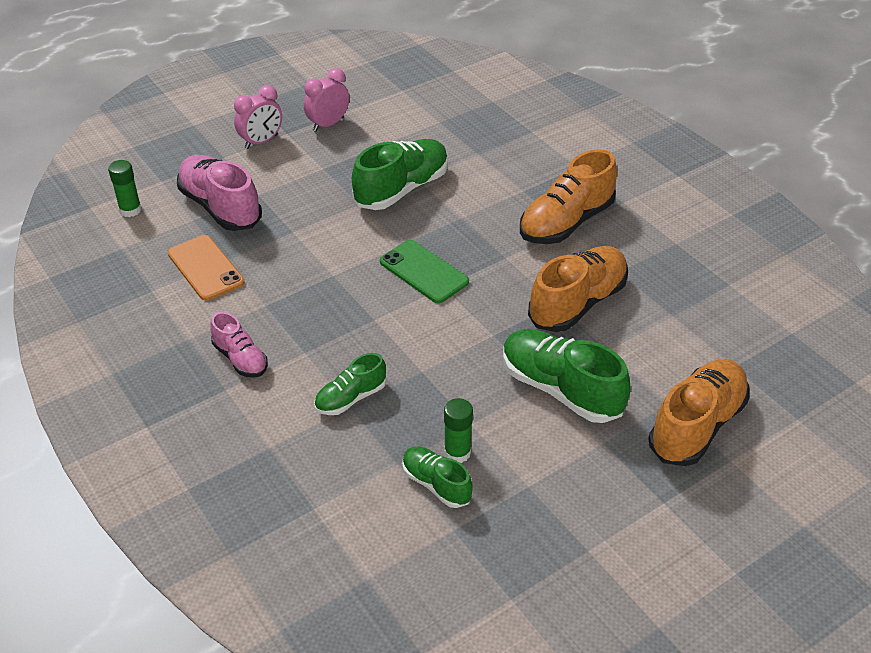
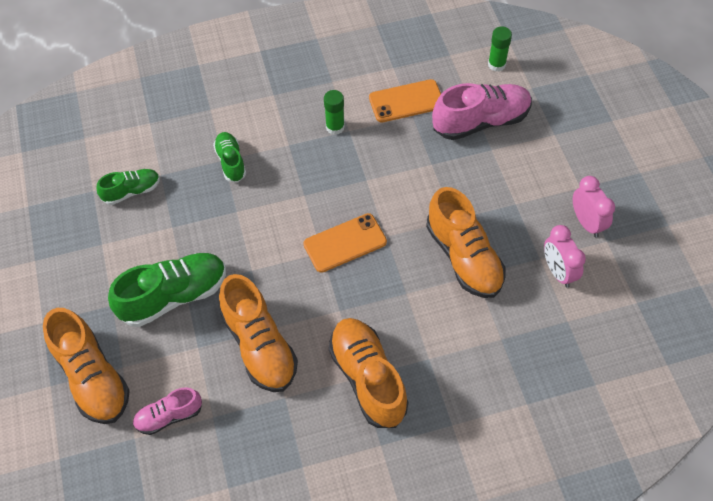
camera: 110 degrees right, 15 degrees up
(240, 359) = (298, 107): pink shoe -> pink shoe (169, 416)
(261, 142) = (571, 165): pink clock -> pink clock (558, 272)
(402, 189) = (464, 257): green shoe -> orange shoe
(423, 272) = (345, 243): green phone -> orange phone
(457, 452) = (151, 211): green glue stick -> green glue stick (335, 127)

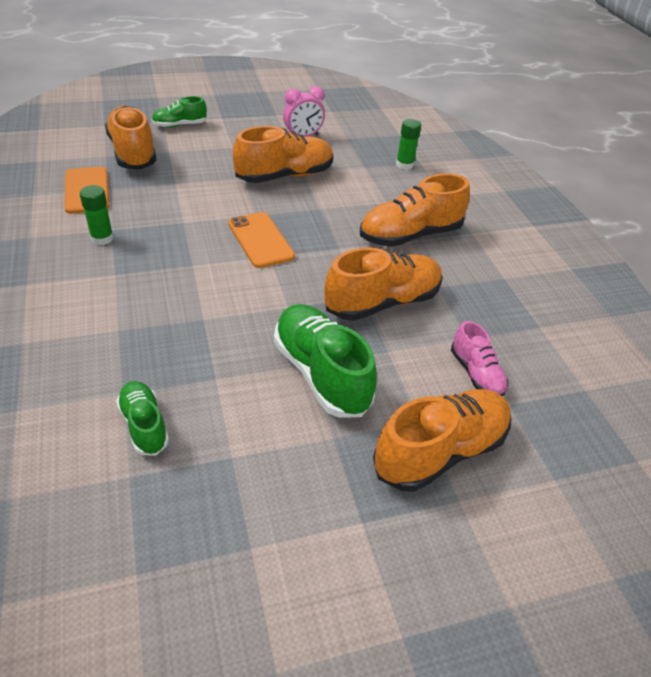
camera: 95 degrees left, 15 degrees down
(231, 162) = (124, 323): green shoe -> green shoe (180, 125)
(481, 121) = (133, 153): pink shoe -> orange shoe
(496, 64) = (65, 138): green glue stick -> green glue stick (404, 165)
(586, 223) = (258, 119): pink clock -> none

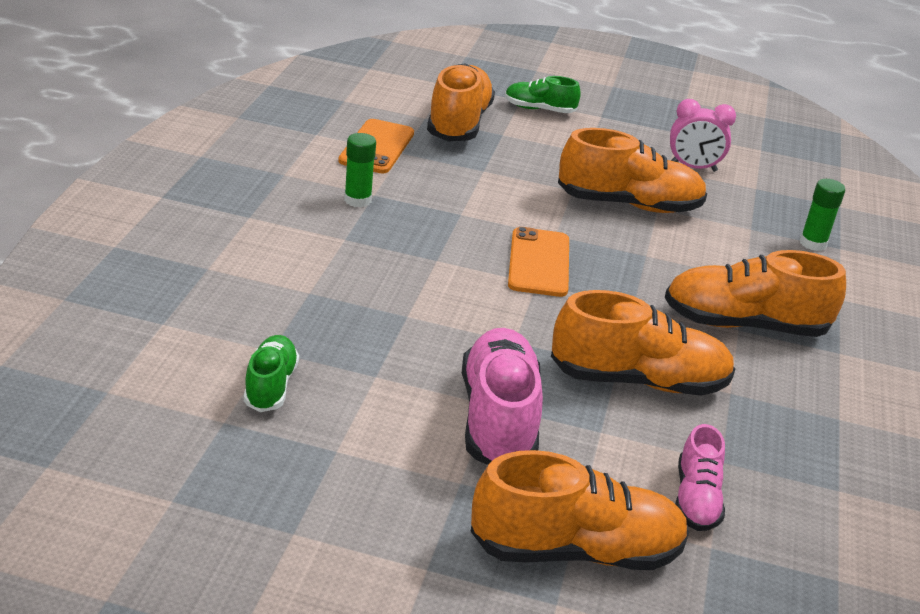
camera: 30 degrees right, 10 degrees down
(321, 373) = (498, 419): green shoe -> pink shoe

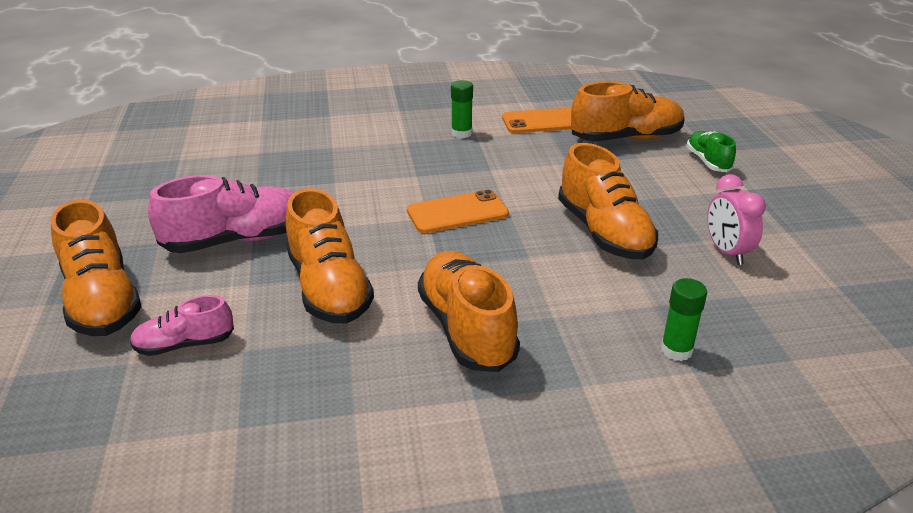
camera: 70 degrees right, 0 degrees up
(270, 386) = (222, 161): green shoe -> none

